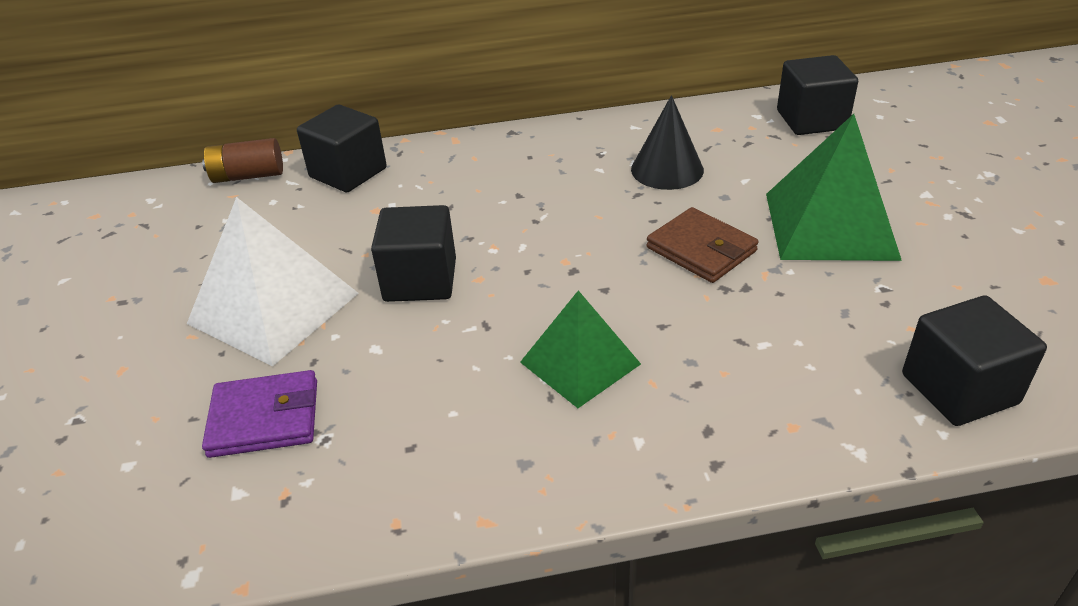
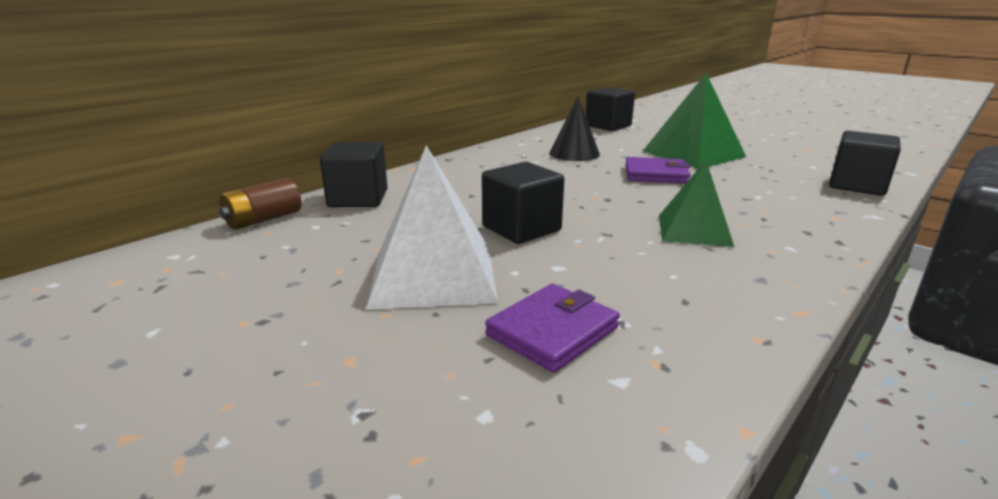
camera: 40 degrees left, 15 degrees down
(701, 249) = (656, 175): brown wallet -> purple wallet

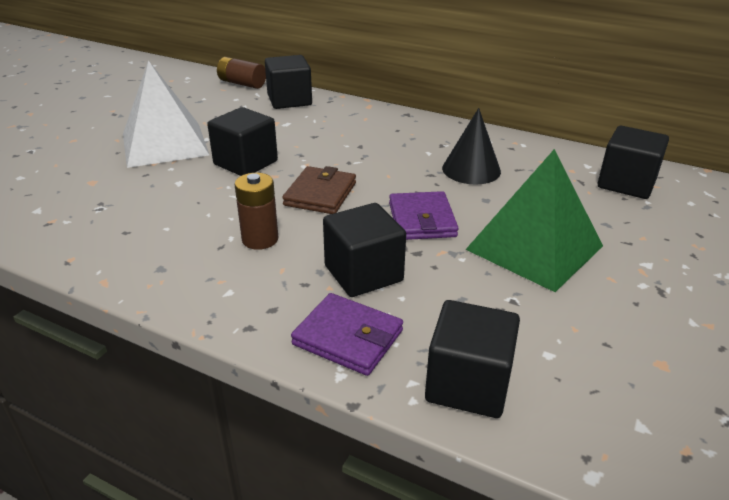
camera: 75 degrees right, 10 degrees up
(552, 331) = (91, 187): purple wallet -> purple wallet (348, 337)
(606, 201) = (320, 194): none -> brown wallet
(694, 230) = (260, 239): green pyramid -> brown battery
(741, 198) = (363, 273): none -> black cube

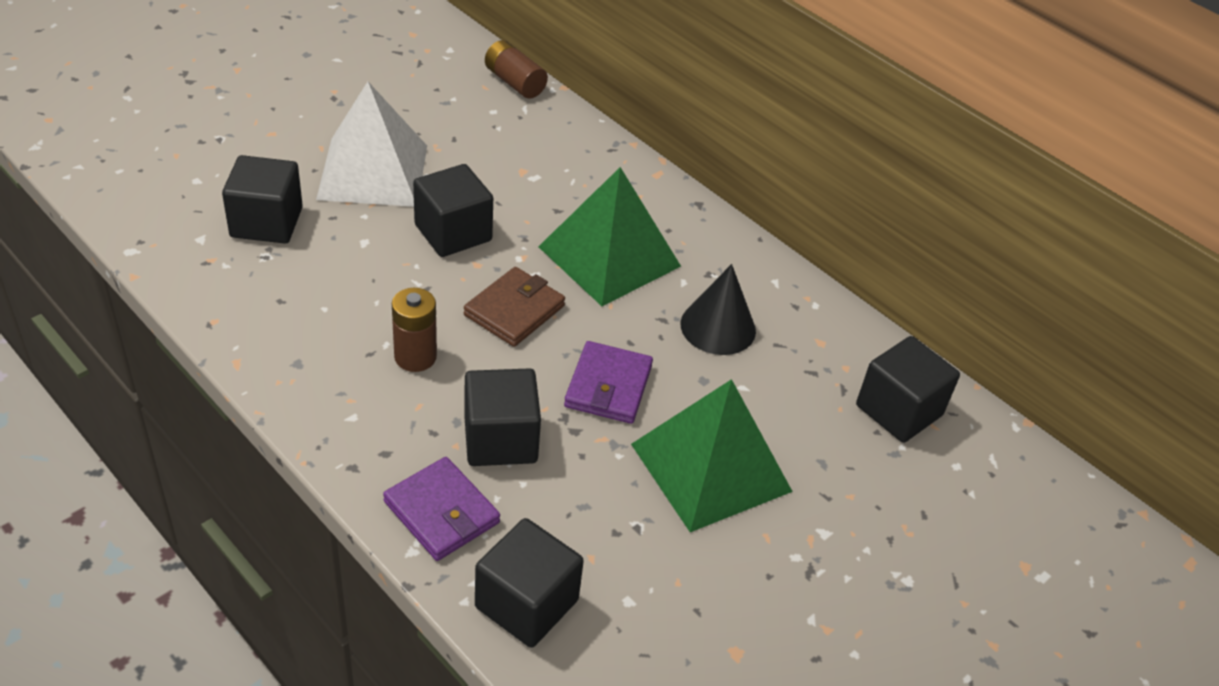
camera: 15 degrees right, 10 degrees up
(289, 100) = (560, 133): black cube -> black cube (266, 222)
(368, 151) = (609, 256): none -> green pyramid

